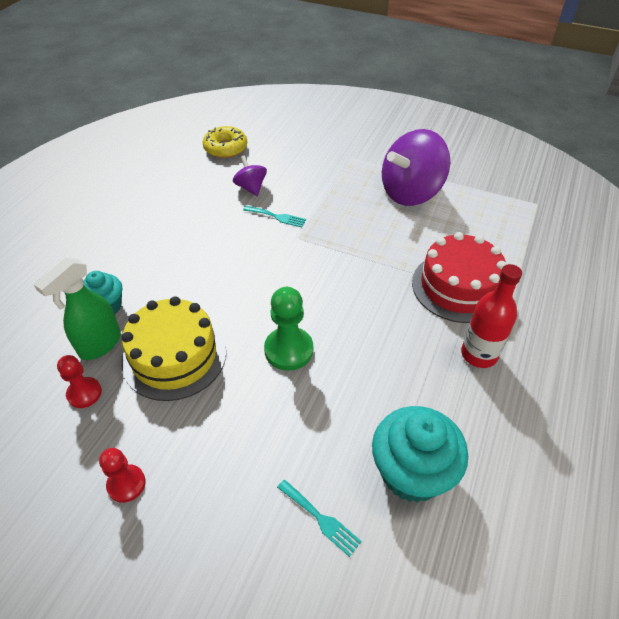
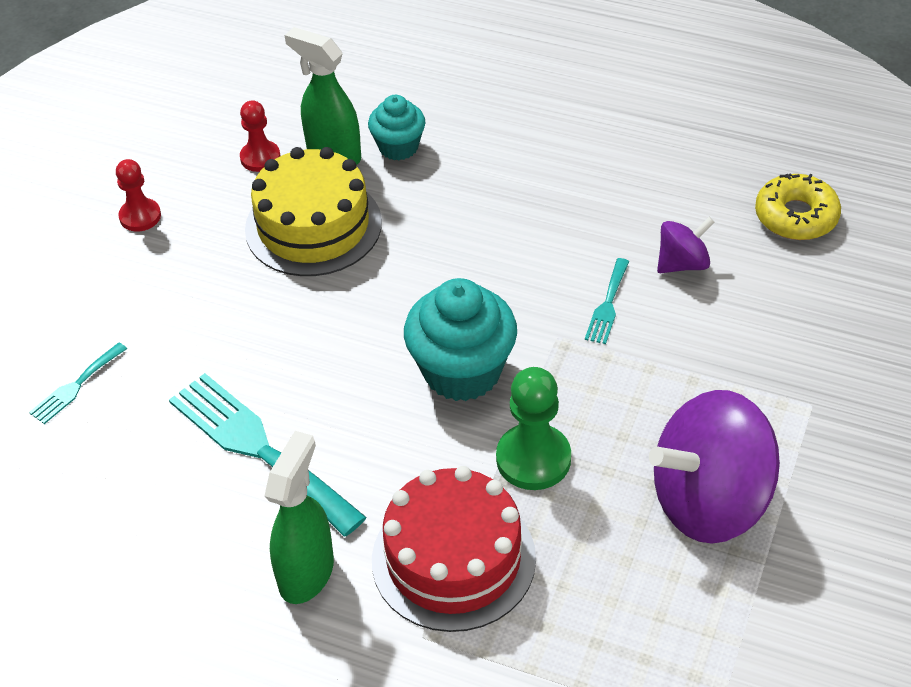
camera: 90 degrees right, 0 degrees up
(288, 350) = (320, 340): green pawn -> green pawn (533, 459)
(383, 383) = (259, 449): none -> turquoise fork
(411, 192) = (710, 501): purple spinning top -> purple spinning top turned 75 degrees counterclockwise
(412, 472) = (121, 476): turquoise cupcake -> turquoise cupcake (462, 371)
(479, 354) = (307, 573): red bottle -> green spray bottle

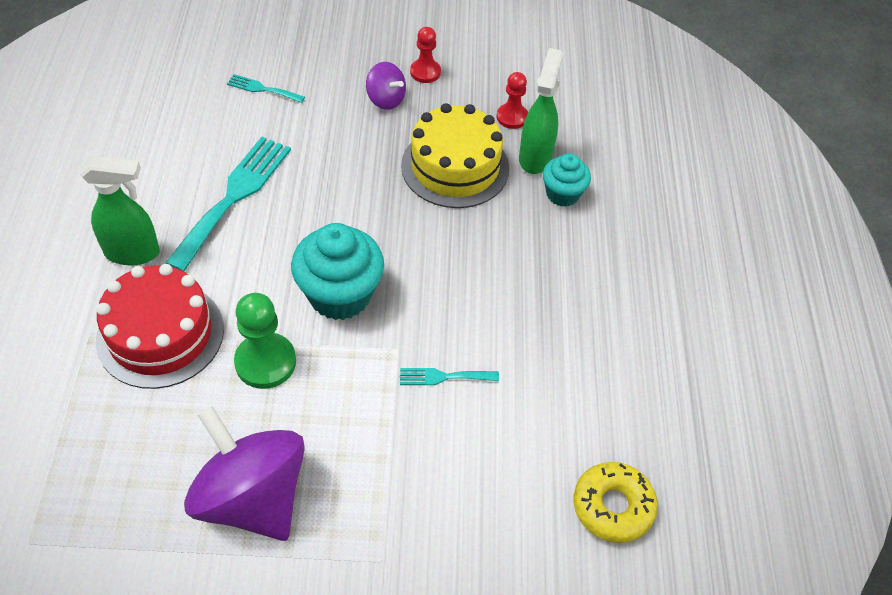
camera: 65 degrees right, 5 degrees up
(682, 263) = (513, 423): purple spinning top -> purple spinning top (385, 99)

